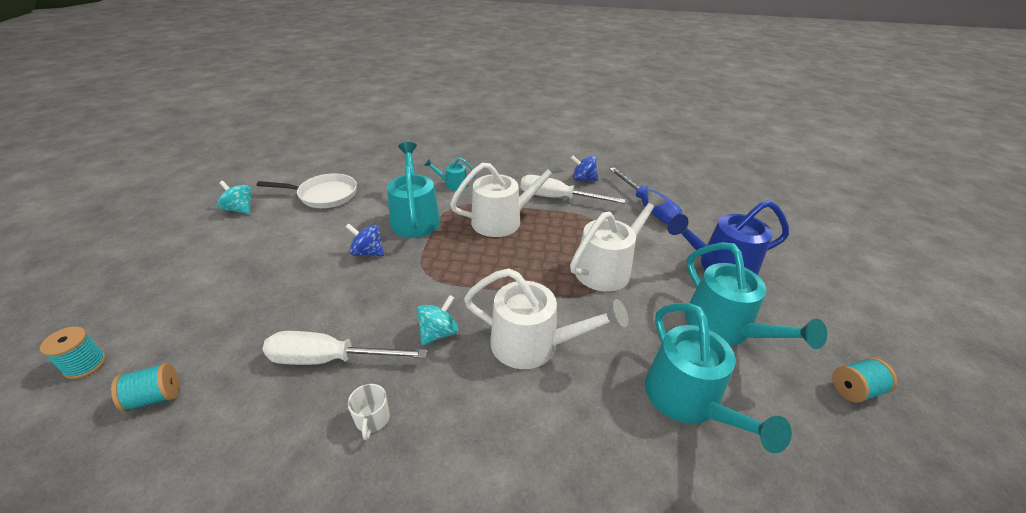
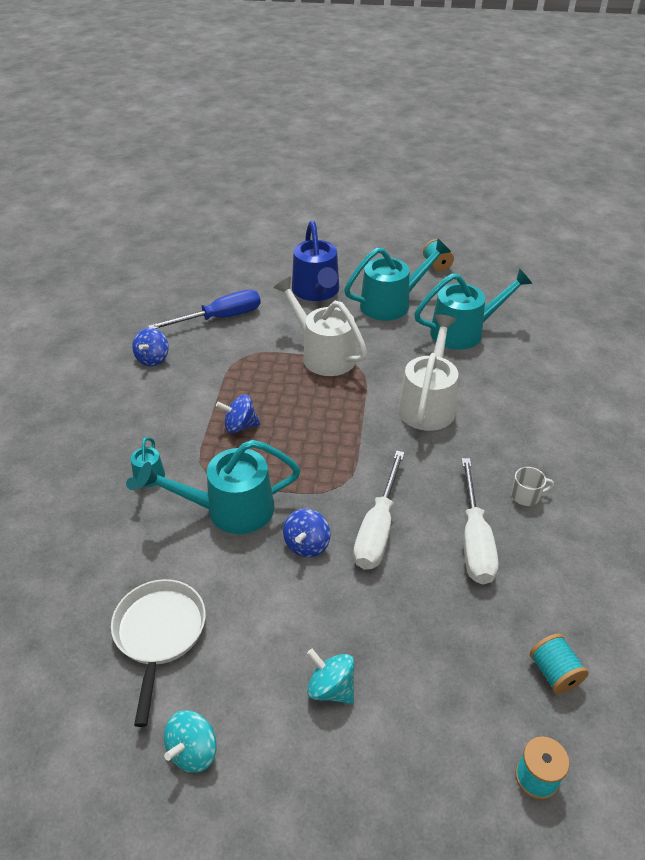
camera: 90 degrees left, 5 degrees up
(438, 333) = (426, 465): turquoise spinning top -> turquoise spinning top (331, 688)
(503, 220) = (240, 426): white watering can -> blue spinning top
(557, 198) = (195, 381): white screwdriver -> white screwdriver (378, 529)

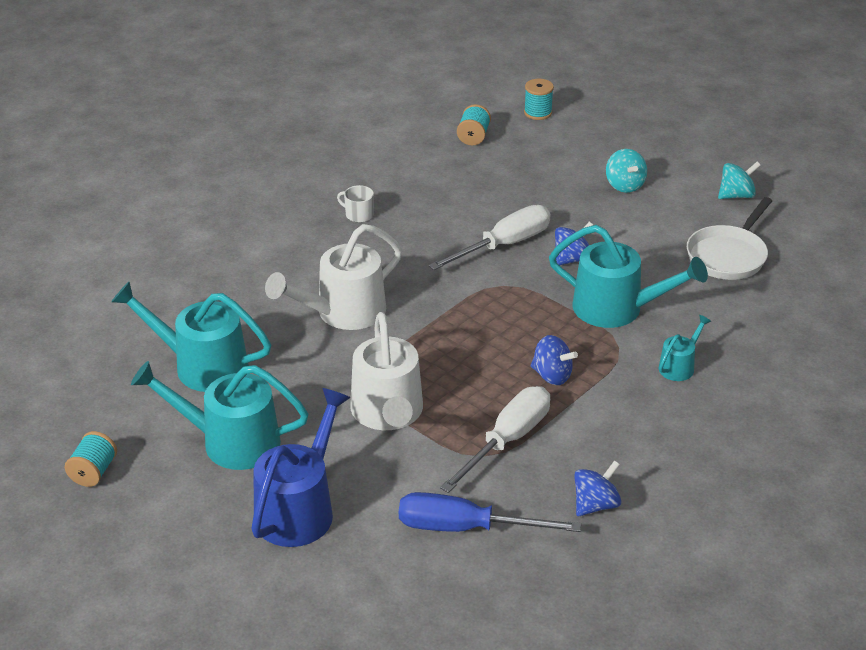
camera: 145 degrees left, 5 degrees down
(474, 540) = (437, 208): white screwdriver -> white screwdriver (507, 440)

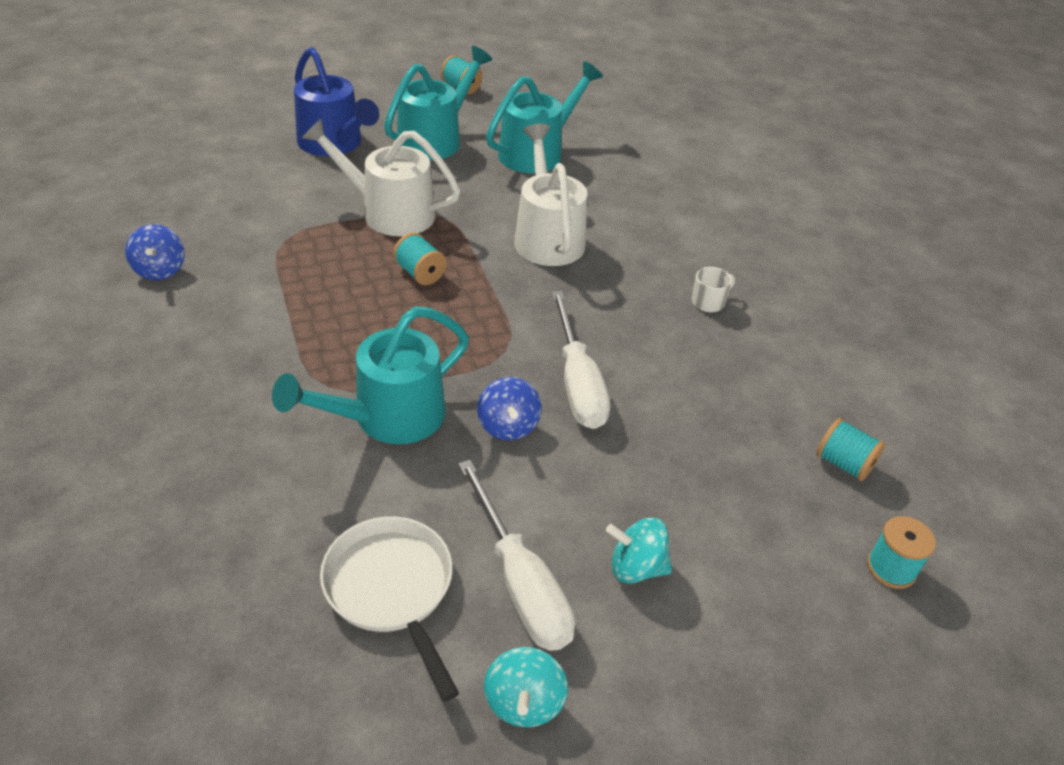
camera: 115 degrees right, 5 degrees up
(456, 359) = (420, 273): none -> turquoise spool
(465, 528) = (224, 200): blue screwdriver -> none
(507, 440) = (287, 257): white screwdriver -> white screwdriver (520, 582)
(552, 375) = (337, 319): blue spinning top -> none
(679, 366) = (252, 416): turquoise watering can -> none

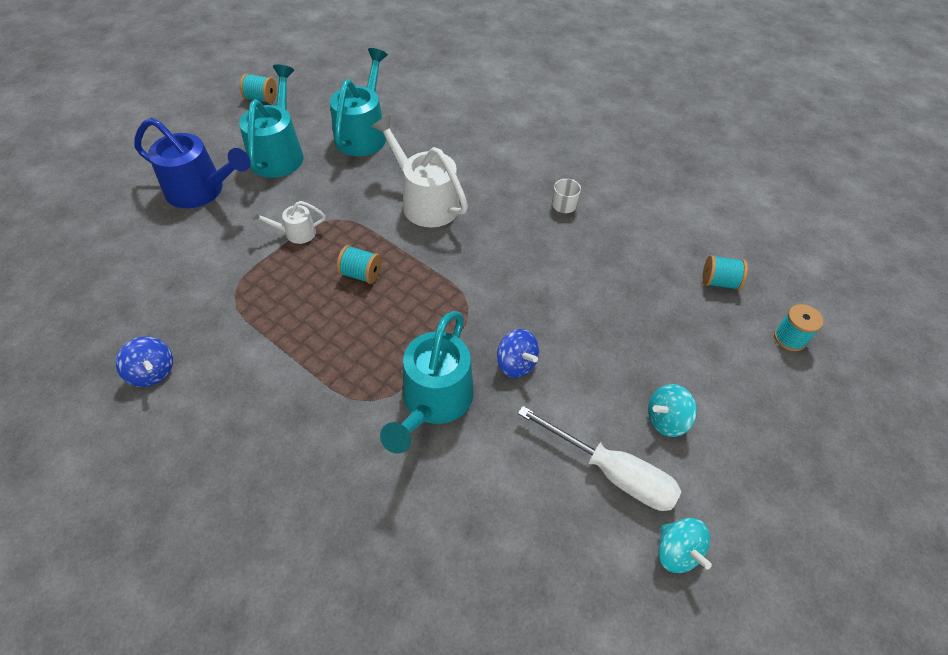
camera: 30 degrees left, 10 degrees up
(389, 212) = (295, 233): white watering can -> white watering can, size x0.50
(392, 589) = (541, 528): white pan -> none
(577, 383) = (533, 307): white screwdriver -> none

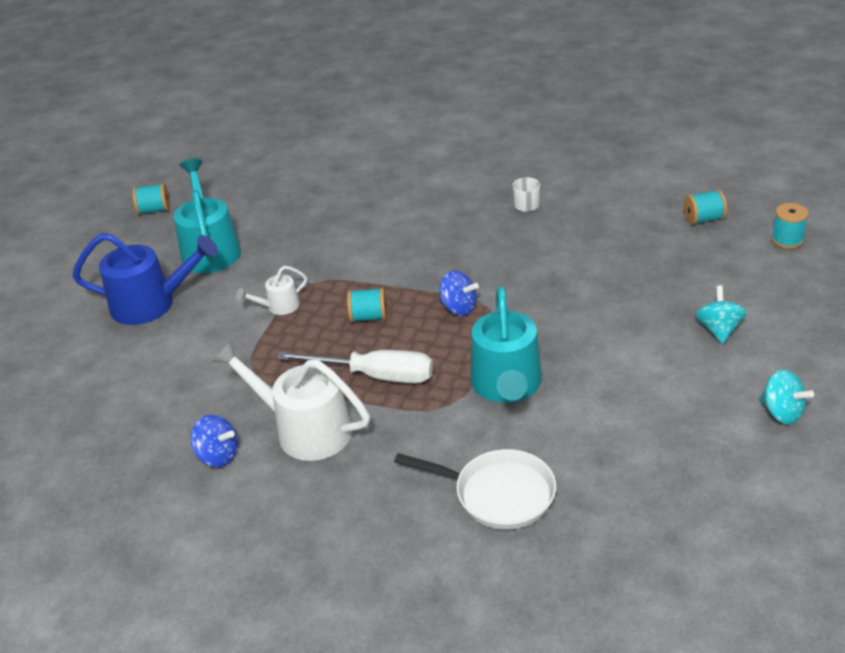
camera: 15 degrees left, 15 degrees down
(354, 527) = (498, 494): none -> white pan
(363, 133) = (287, 207): turquoise watering can -> none
(425, 201) = (390, 243): white watering can -> white watering can (304, 429)
(516, 364) = (562, 335): blue spinning top -> blue spinning top (458, 308)
(612, 472) = (696, 380): white screwdriver -> white screwdriver (375, 376)
(666, 420) = (719, 330): turquoise spinning top -> turquoise spinning top turned 135 degrees clockwise

